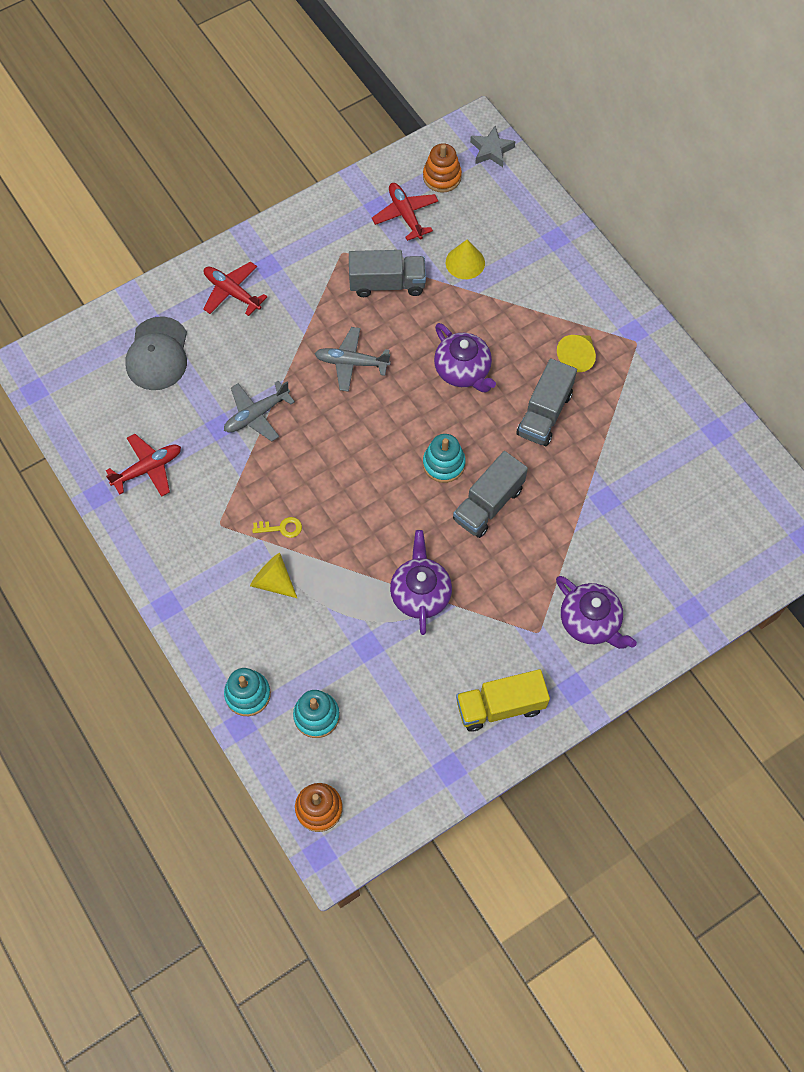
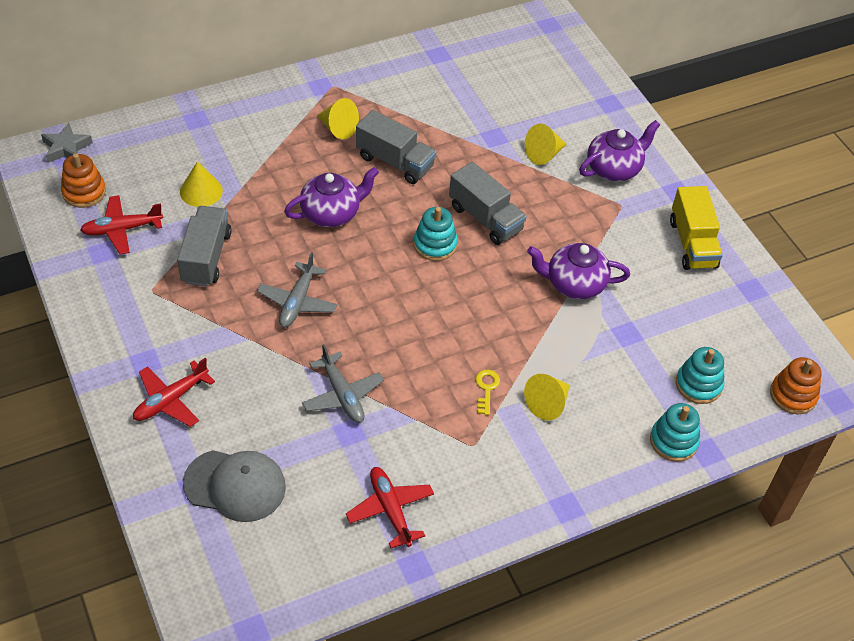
camera: 85 degrees left, 15 degrees down
(593, 550) = (544, 154): none -> yellow cone

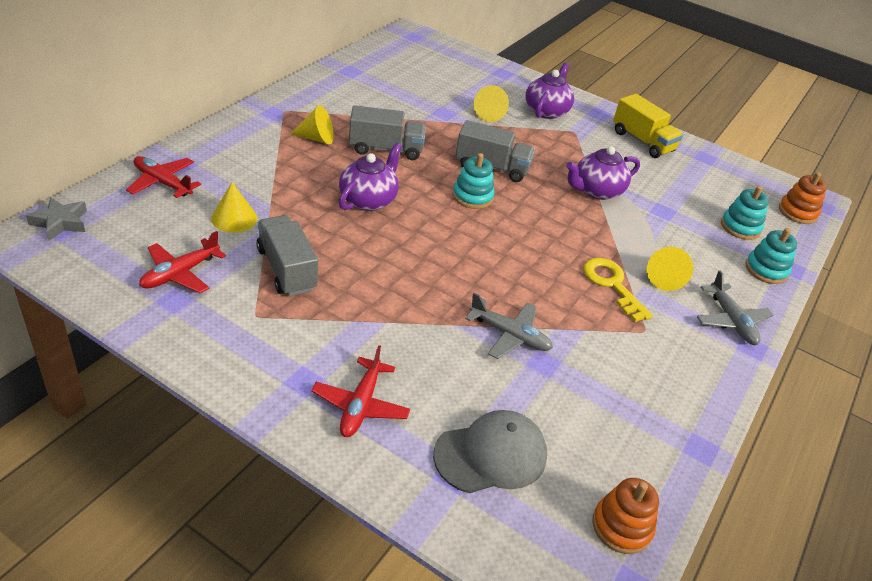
camera: 35 degrees left, 10 degrees down
(84, 192) = (111, 254): orange stacking toy -> orange stacking toy (621, 527)
(297, 302) = (402, 276): grey plane -> grey plane (731, 321)
(390, 509) = (637, 411): red plane -> red plane (162, 182)
(486, 389) = (612, 285): yellow key -> yellow key, size x1.78

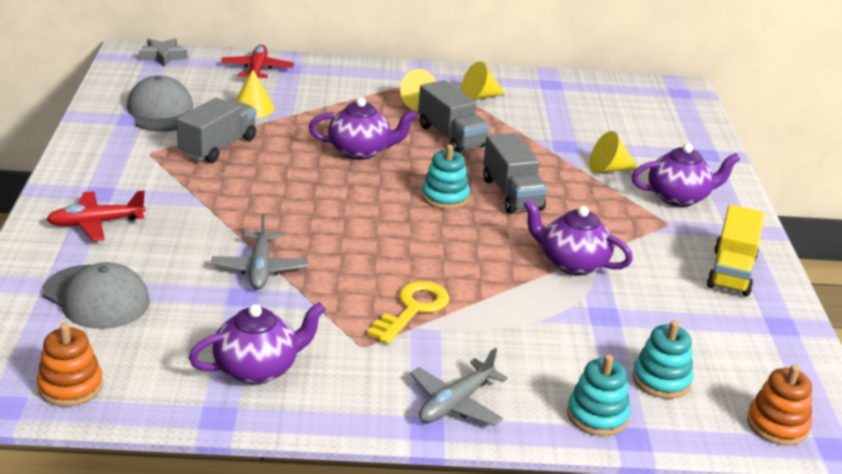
camera: 60 degrees right, 10 degrees down
(180, 273) = (161, 111): red plane -> grey cap
(648, 399) = (257, 368): none -> purple teapot
(663, 278) = (471, 340): yellow cone -> yellow cone (479, 96)

